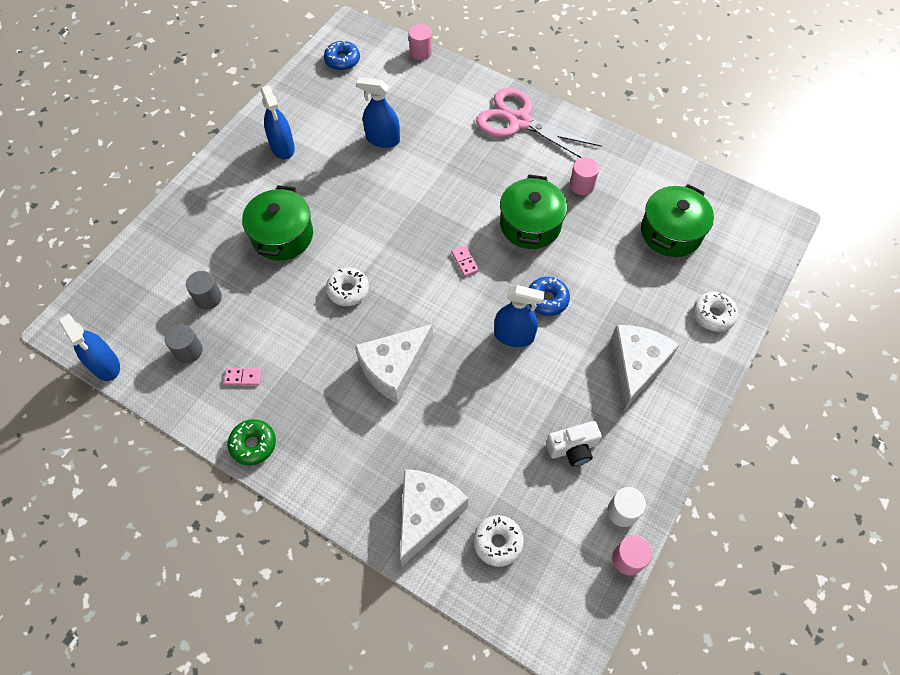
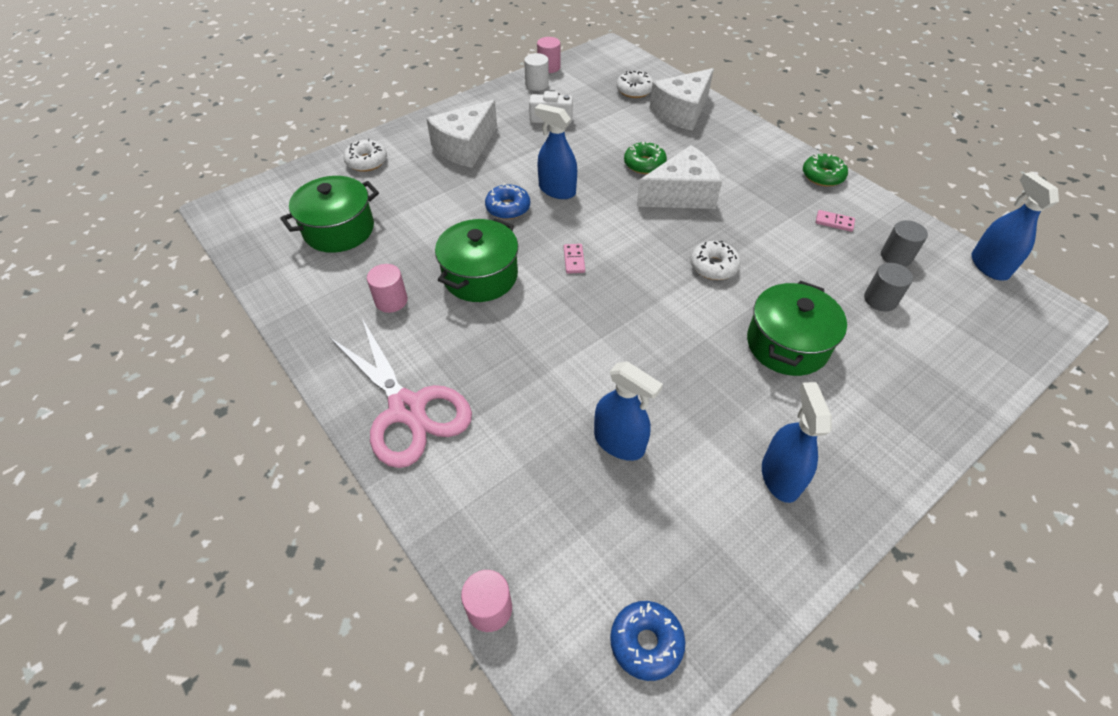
camera: 160 degrees left, 10 degrees down
(443, 402) = (644, 164): none -> green donut

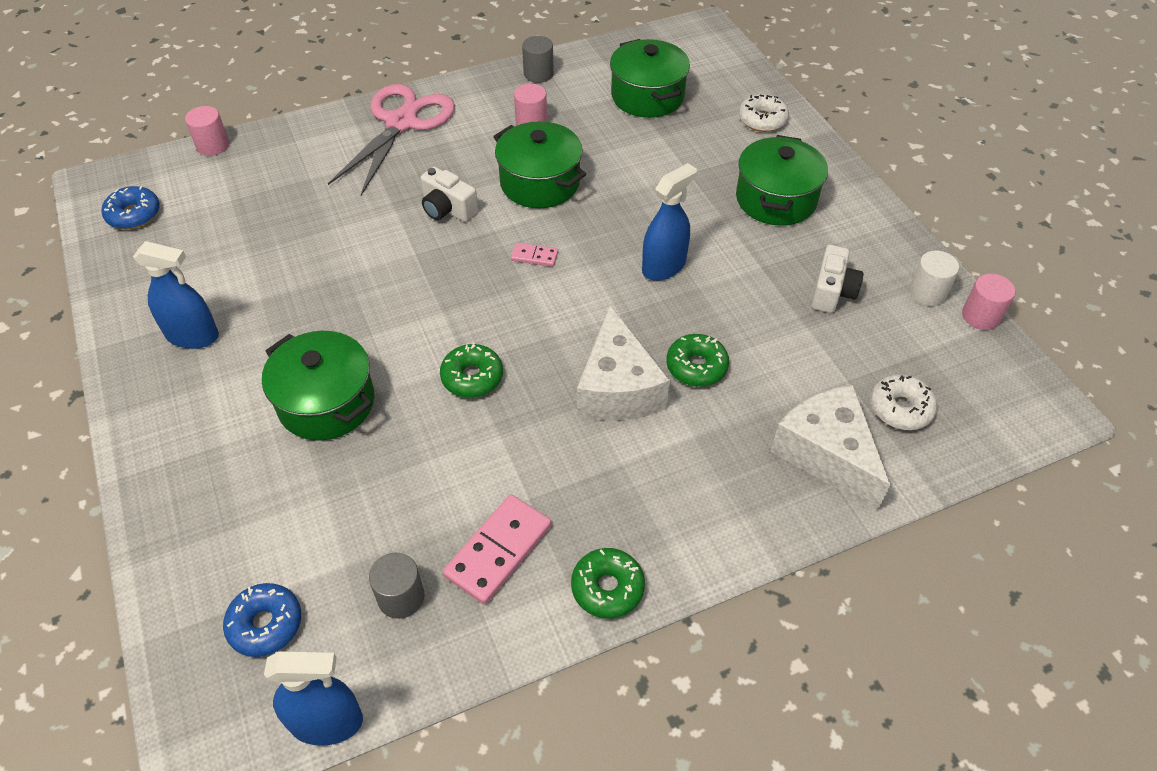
camera: 105 degrees right, 0 degrees up
(407, 409) = (402, 123): pink scissors -> pink scissors turned 135 degrees clockwise
(465, 147) = (776, 199): white cheese -> green pot
(508, 208) = (643, 218): blue donut -> blue donut (265, 624)
(535, 331) = (447, 209): none -> white camera
(619, 442) = (294, 238): blue spray bottle -> none
(713, 266) = (472, 377): white donut -> green donut
(834, 222) = (498, 551): pink domino -> pink domino, size x1.95
(880, 300) = (339, 532): grey cylinder -> grey cylinder (538, 74)

